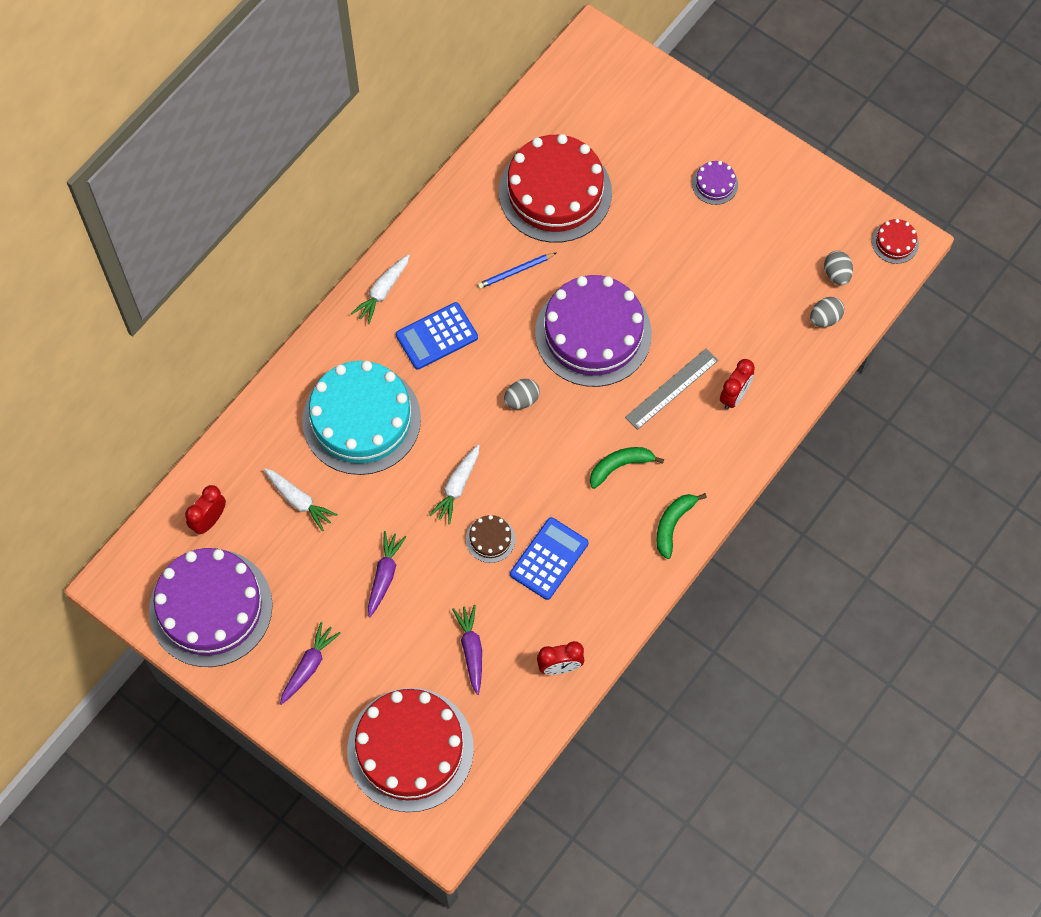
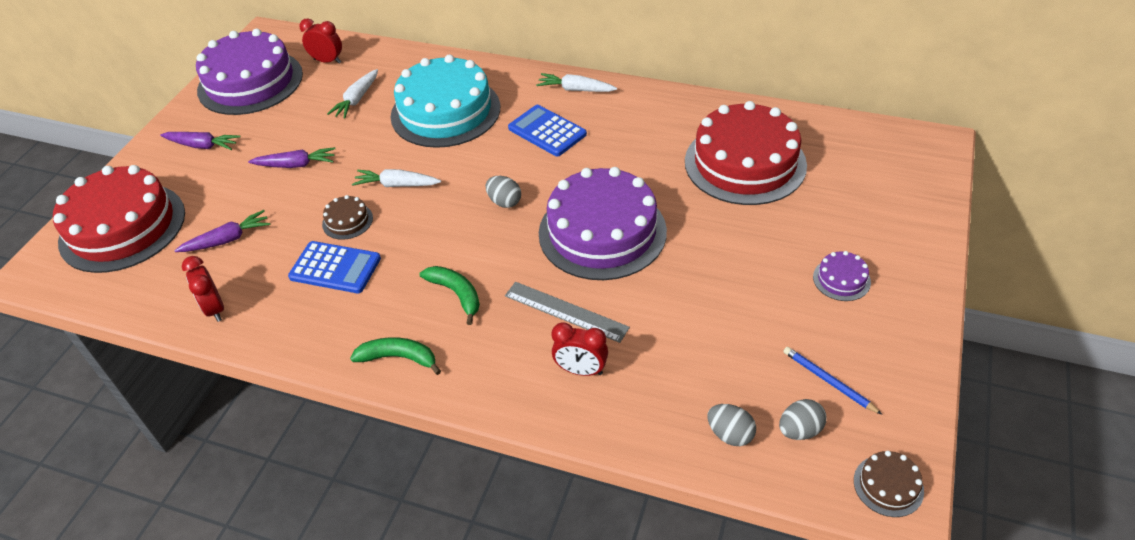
camera: 75 degrees right, 20 degrees down
(516, 272) = (641, 161): blue pencil -> blue pencil (828, 381)
(895, 242) = (888, 485): red cake -> brown cake

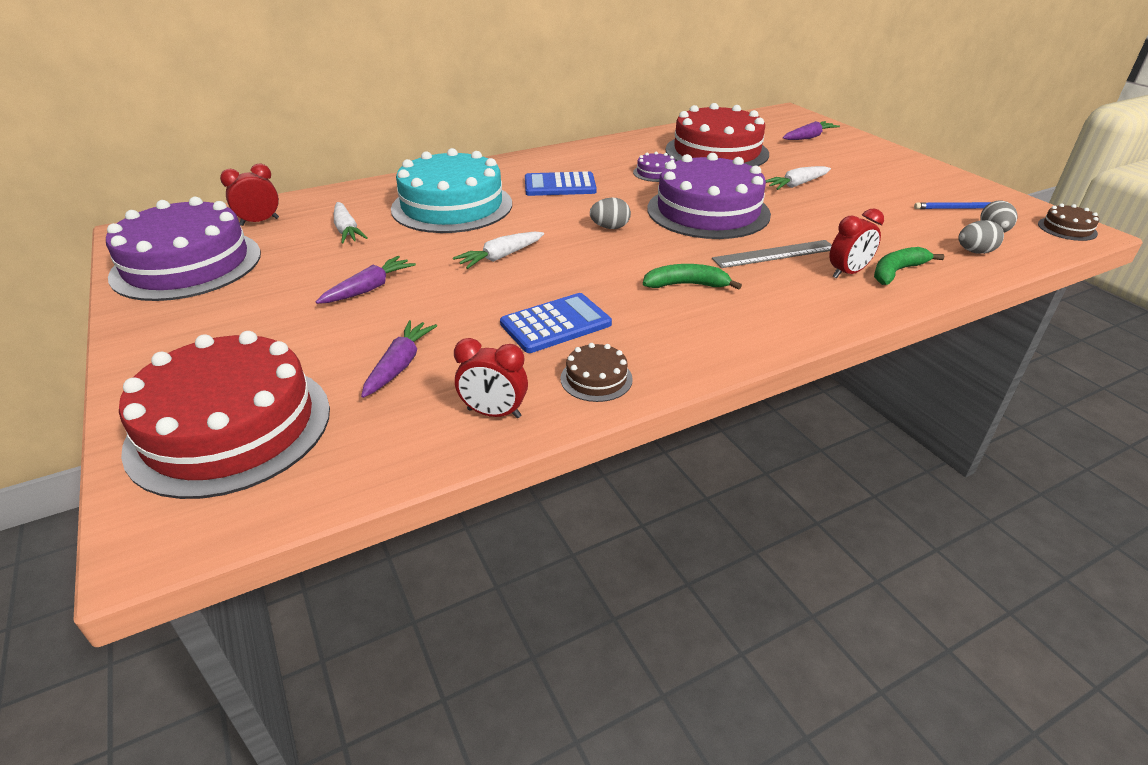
camera: 50 degrees left, 10 degrees down
(202, 146) = (216, 325): purple carrot -> purple carrot (808, 137)
(347, 221) = (502, 295): brown cake -> brown cake (596, 379)
(399, 358) = (727, 338): green banana -> green banana (897, 272)
(576, 90) = (535, 161): white carrot -> white carrot (797, 185)
(841, 279) = (869, 172): purple cake -> purple cake (655, 173)

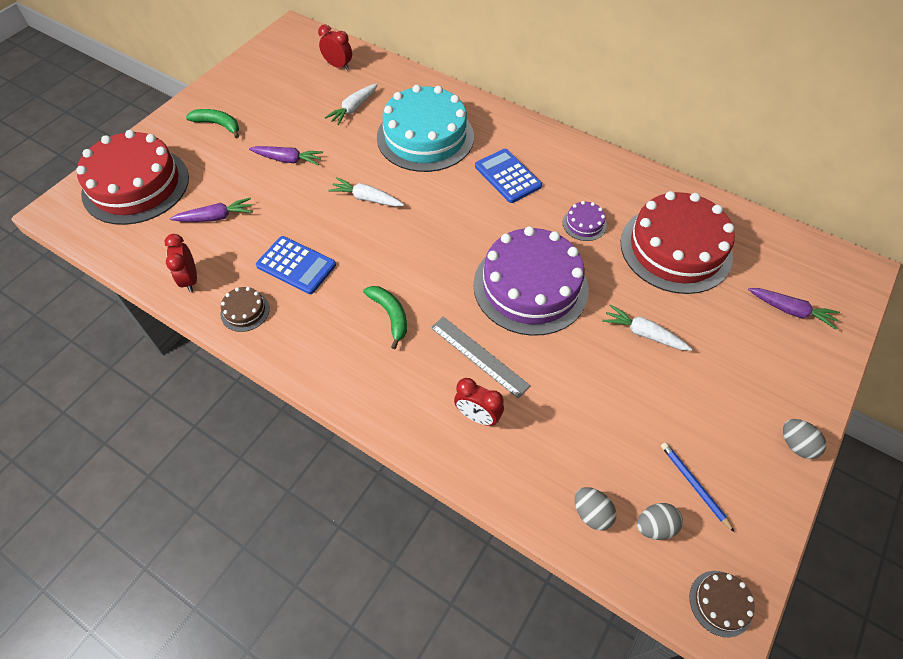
camera: 60 degrees right, 20 degrees up
(187, 264) = (270, 72): purple cake -> none
(610, 227) = (453, 237): grey egg -> grey egg (796, 445)
(897, 272) = (504, 453): green banana -> green banana (218, 125)

